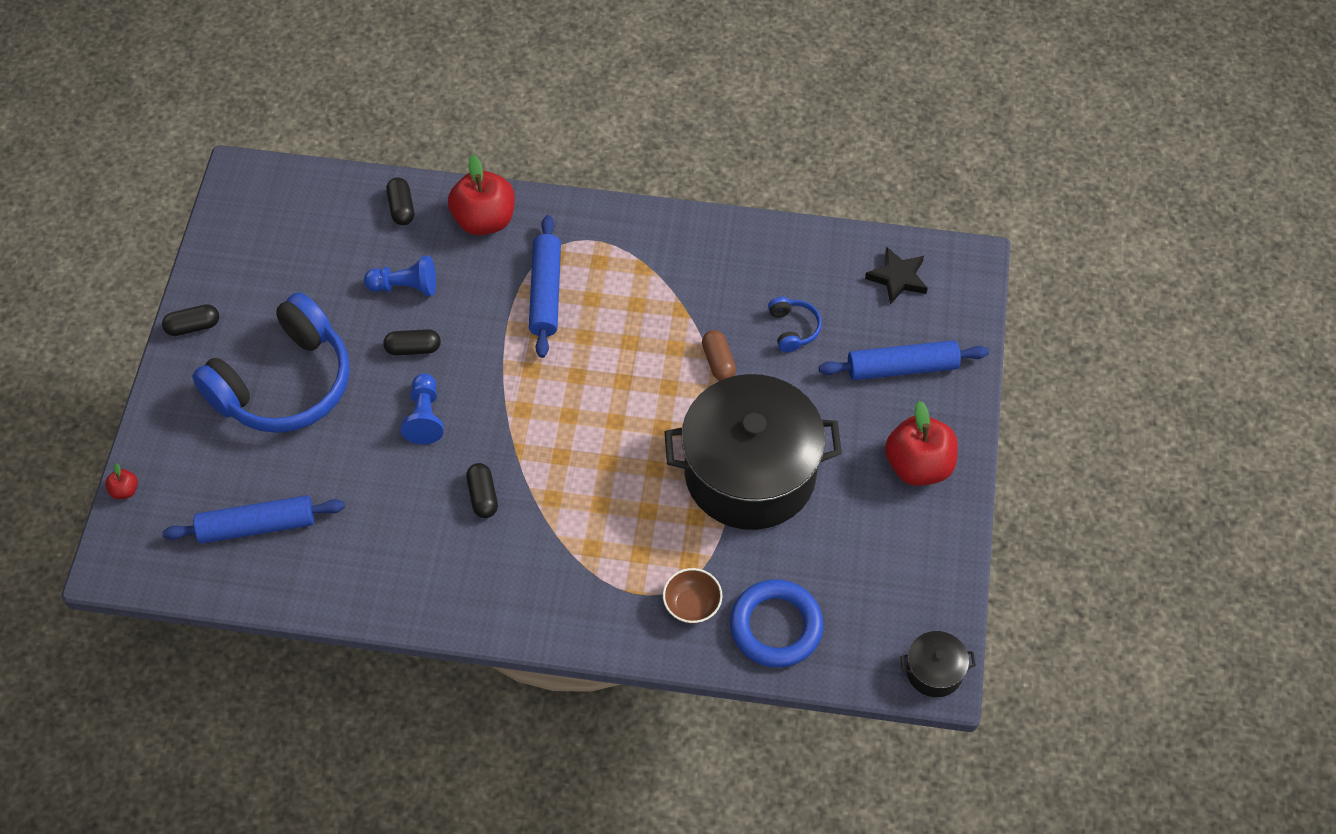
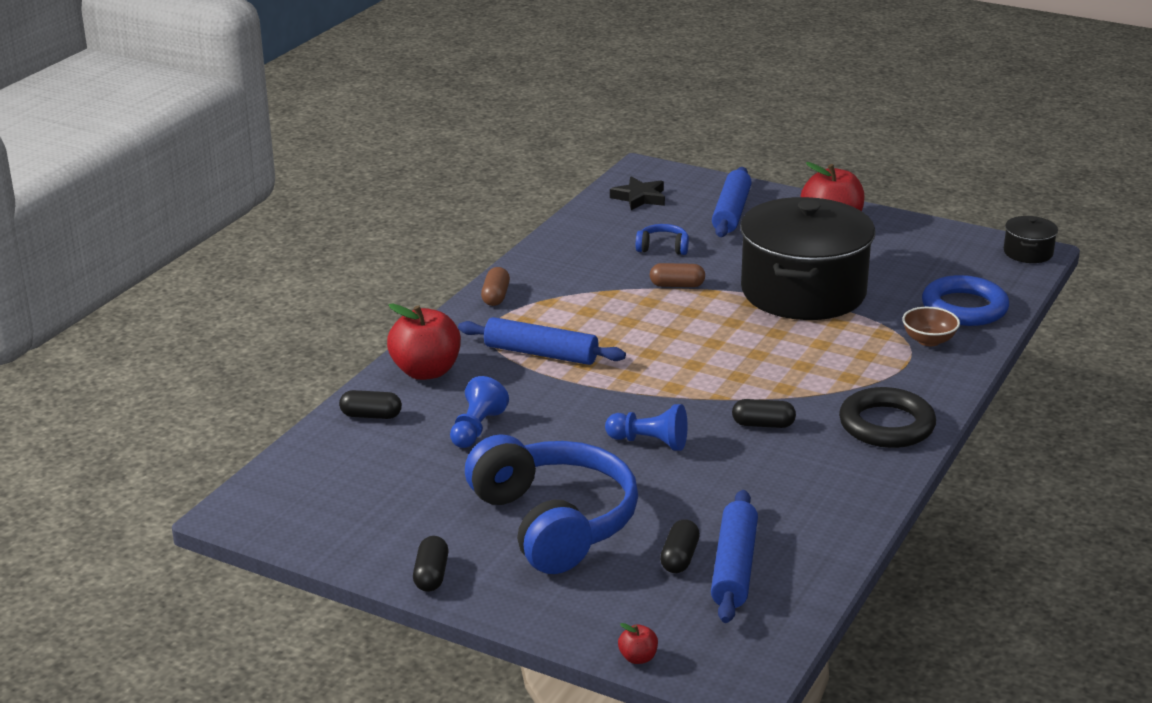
camera: 70 degrees left, 30 degrees down
(413, 348) = (559, 436): black capsule -> black capsule (679, 558)
(515, 596) = (886, 425): none -> black ring
(636, 225) = (495, 296): none -> brown capsule

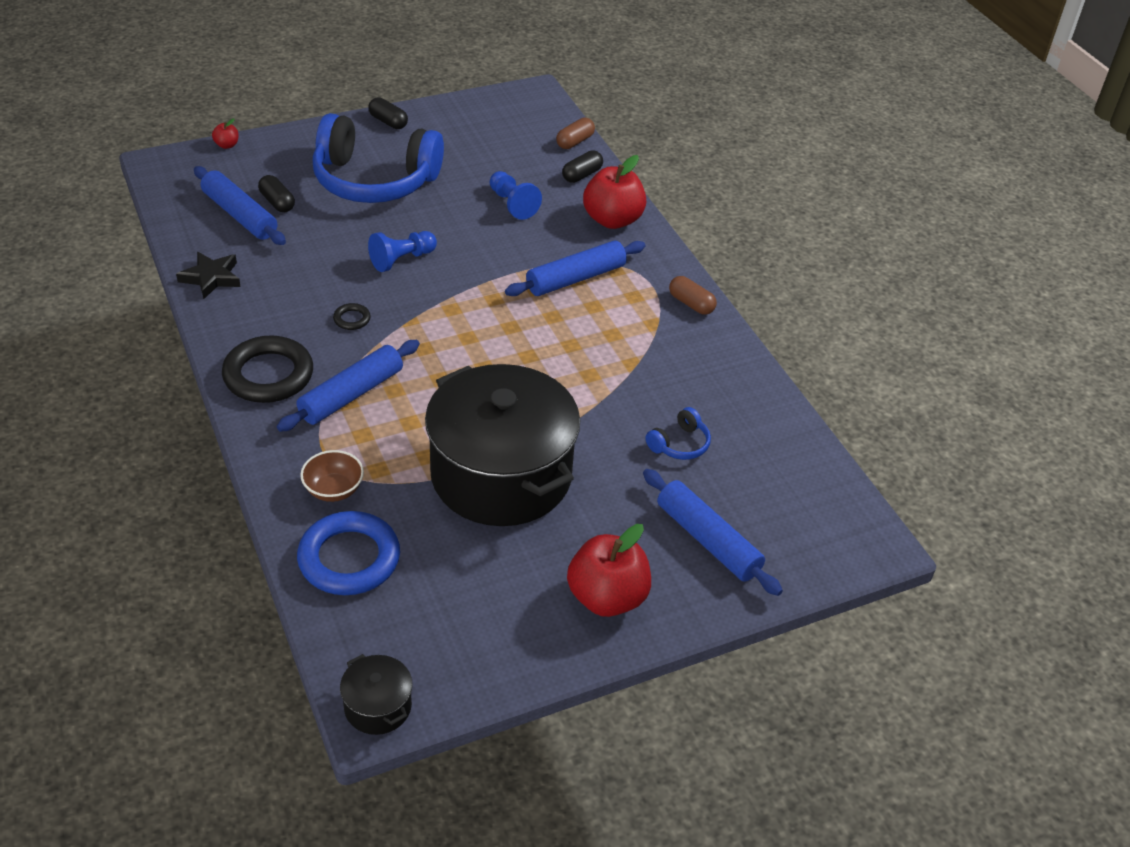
camera: 125 degrees right, 15 degrees up
(639, 198) = (805, 497): black star -> black star (211, 278)
(677, 285) = (600, 408): brown capsule -> brown capsule (575, 142)
(763, 424) = (352, 319): black capsule -> black ring
(839, 380) = (351, 395): none -> blue rolling pin

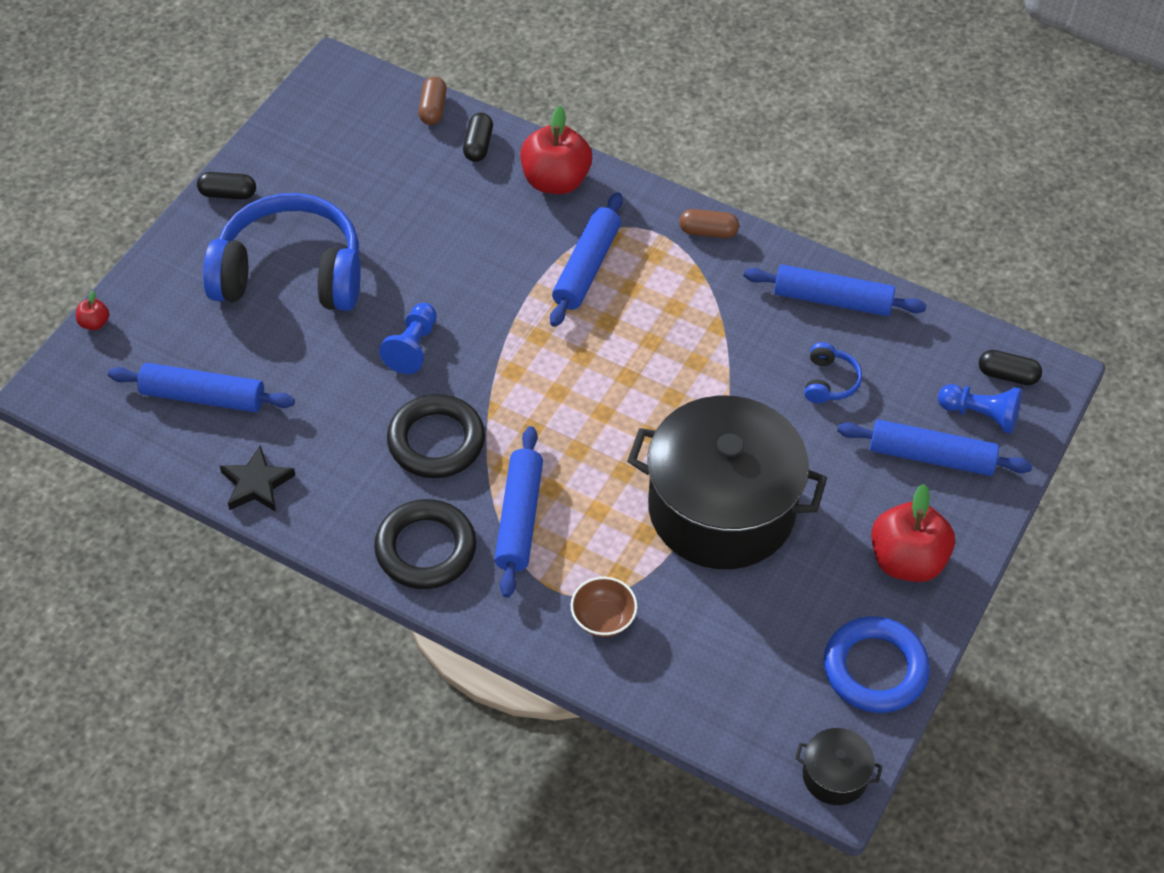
camera: 35 degrees left, 10 degrees up
(277, 202) = (223, 358): black capsule -> black capsule (1007, 375)
(349, 558) = (682, 671): blue ring -> blue ring (875, 669)
(352, 319) = (436, 441): black ring -> black ring, size x2.31
(374, 180) = (290, 273): blue headphones -> blue headphones turned 150 degrees counterclockwise
(512, 204) = (449, 219): blue pawn -> blue pawn (980, 415)
(742, 395) = (832, 300): none -> blue rolling pin

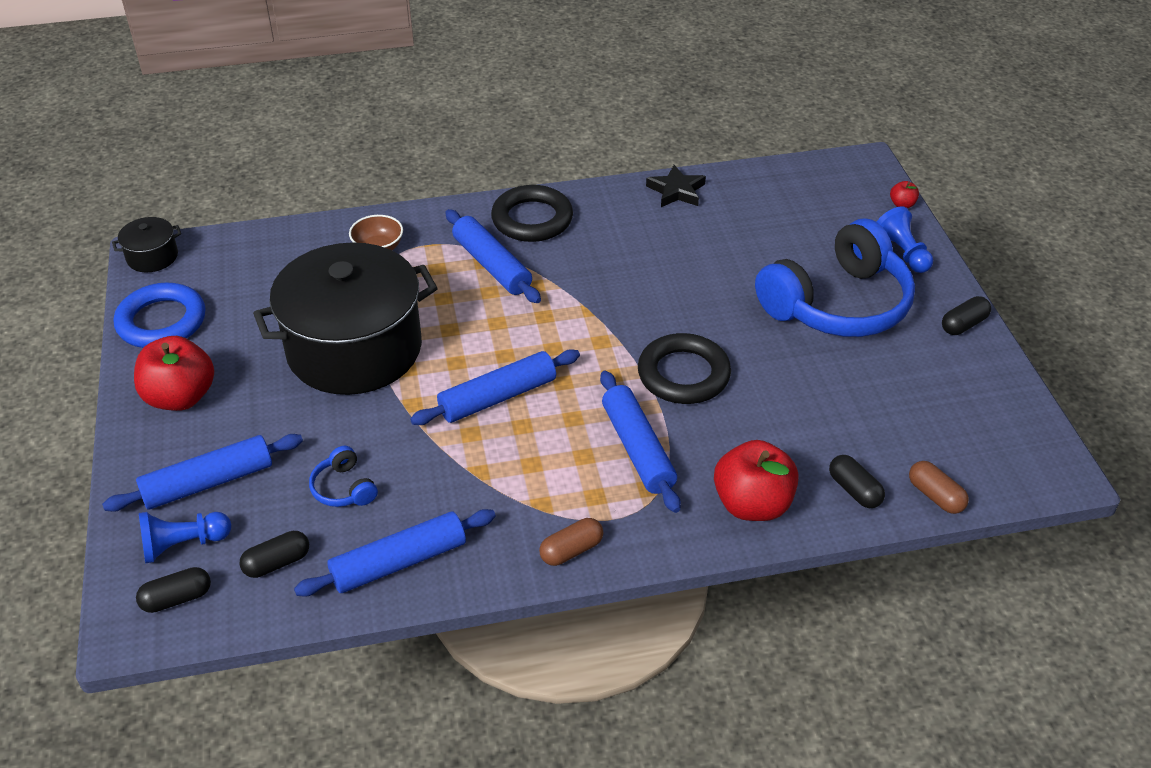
camera: 140 degrees right, 10 degrees down
(203, 396) = (775, 210): blue rolling pin -> blue rolling pin (497, 397)
(412, 347) = (690, 313): blue pawn -> blue pawn (902, 253)
(436, 441) = (599, 272): black ring -> black ring (683, 374)
(919, 355) = (277, 563): none -> black capsule

